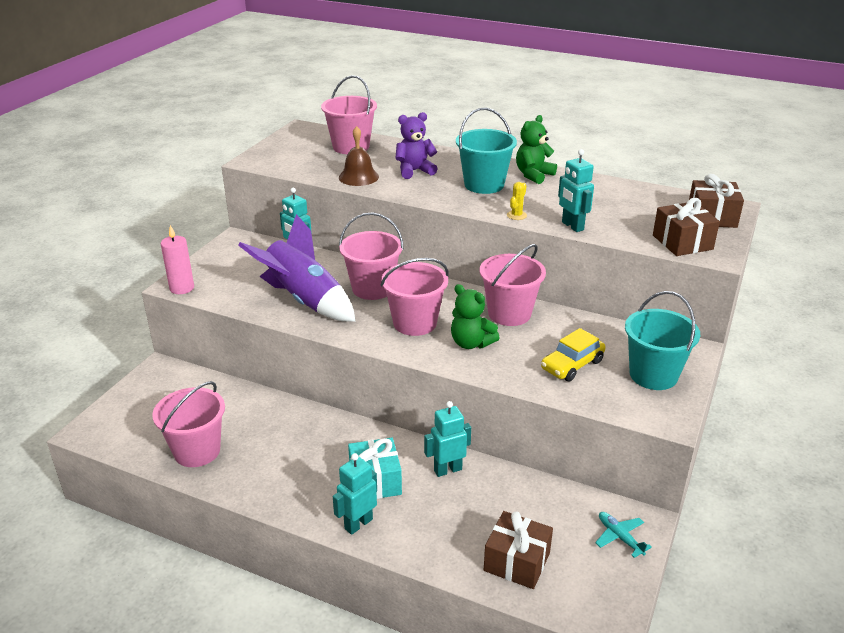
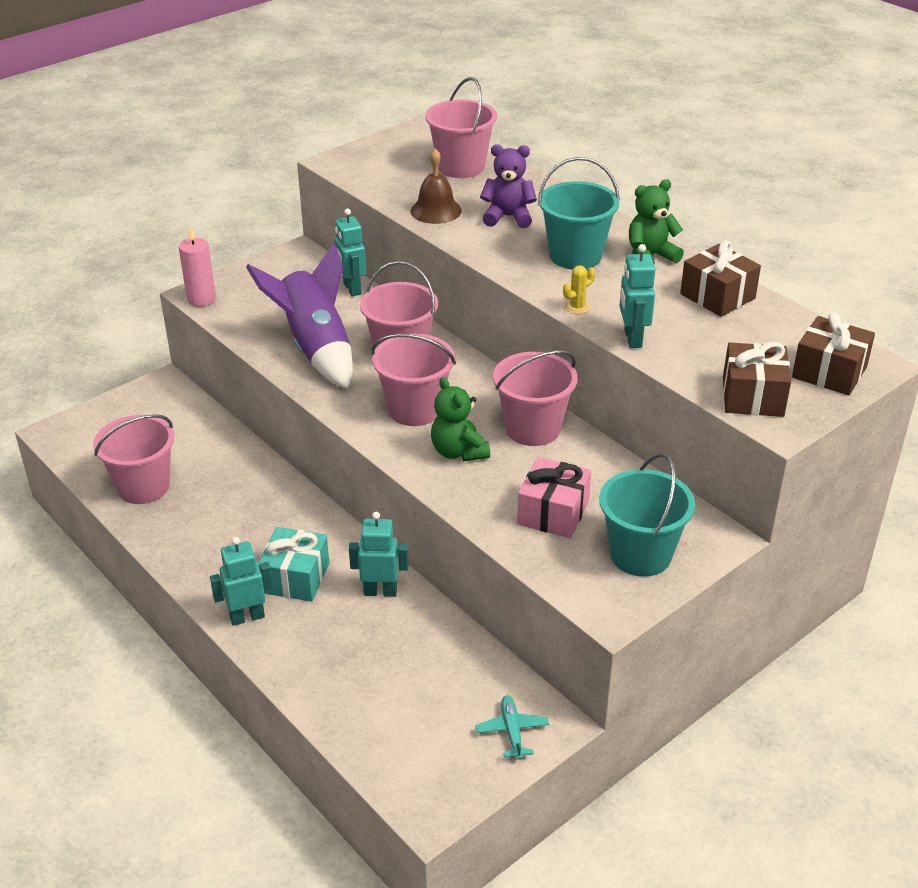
camera: 25 degrees right, 5 degrees up
(517, 562) = (379, 715): brown gift -> brown gift (717, 296)
(572, 365) = (553, 513): yellow car -> pink gift

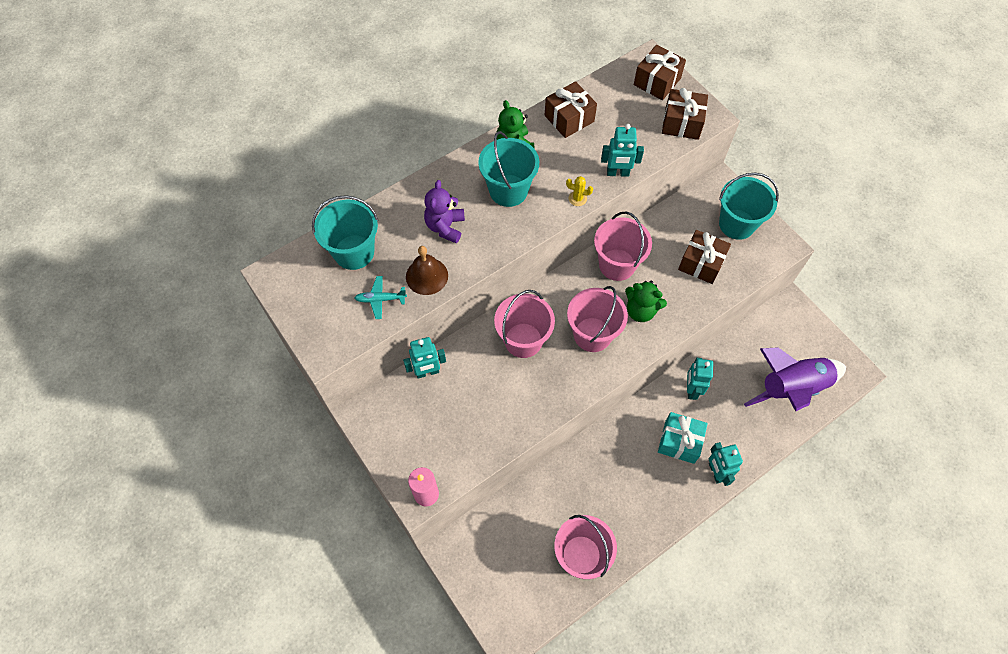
camera: 85 degrees left, 25 degrees up
(315, 348) = (510, 400): purple rocket -> purple rocket (792, 388)
(458, 452) = (640, 311): green teddy bear -> green teddy bear turned 45 degrees clockwise
(461, 167) = (354, 252): pink bucket -> turquoise bucket
(512, 731) = (798, 326): turquoise plane -> turquoise plane (380, 299)
(553, 513) = (701, 263): pink gift -> brown gift
(577, 307) = (577, 198): yellow cactus -> yellow cactus turned 45 degrees counterclockwise

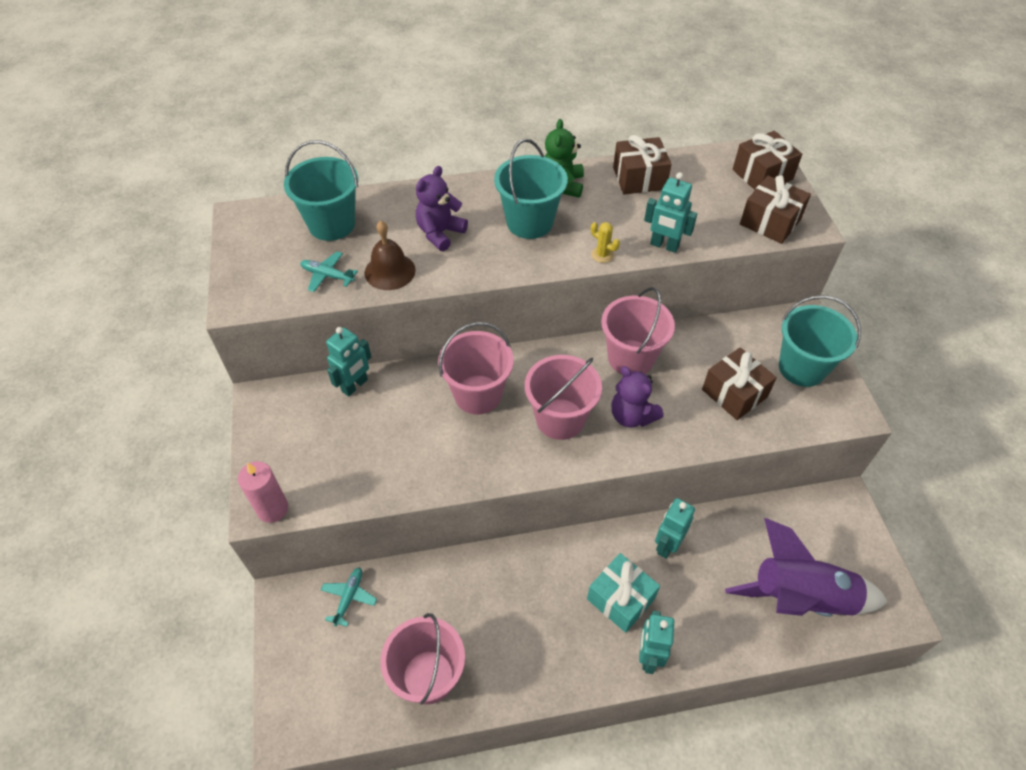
camera: 25 degrees right, 10 degrees down
(427, 372) = (355, 386): turquoise robot -> turquoise robot turned 60 degrees counterclockwise
(494, 527) = (349, 597): none -> turquoise plane
(640, 311) = (632, 416): green teddy bear -> purple teddy bear

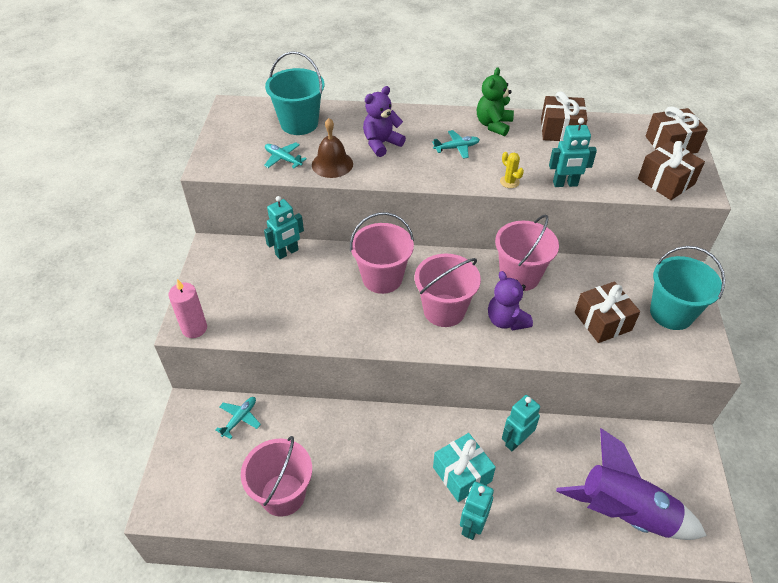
camera: 15 degrees right, 5 degrees down
(529, 222) = (457, 148): turquoise bucket -> turquoise plane
(664, 245) = (565, 184): turquoise robot -> turquoise robot turned 45 degrees counterclockwise

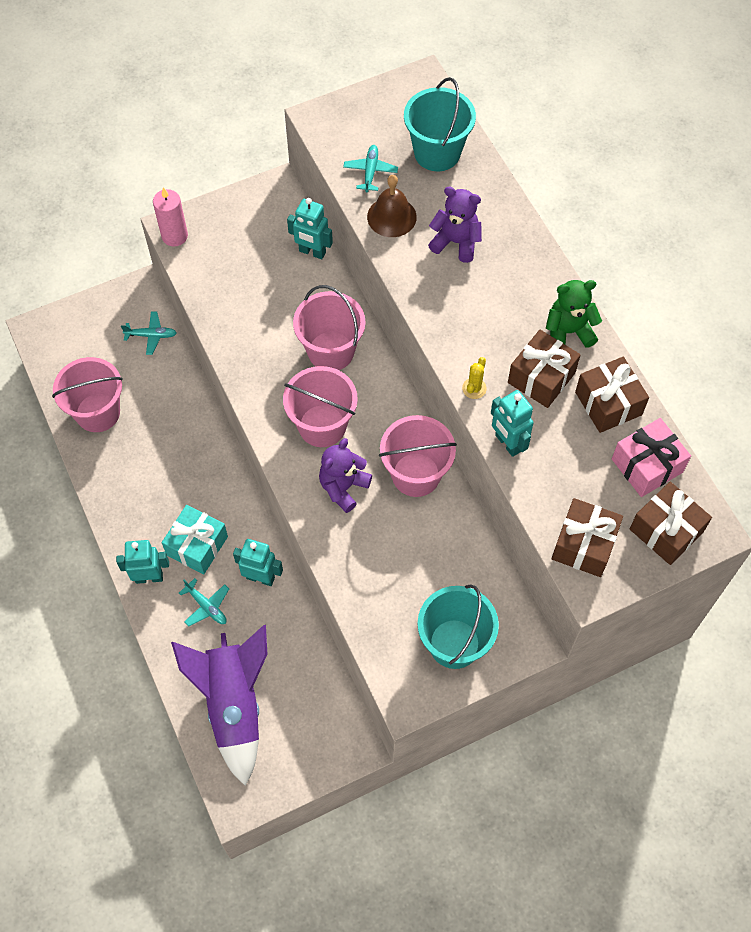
camera: 60 degrees right, 15 degrees up
(457, 148) = (499, 314): turquoise plane -> turquoise plane (206, 606)
(603, 321) = (399, 578): brown gift -> brown gift (541, 378)
(618, 133) = (647, 465): none -> pink gift

